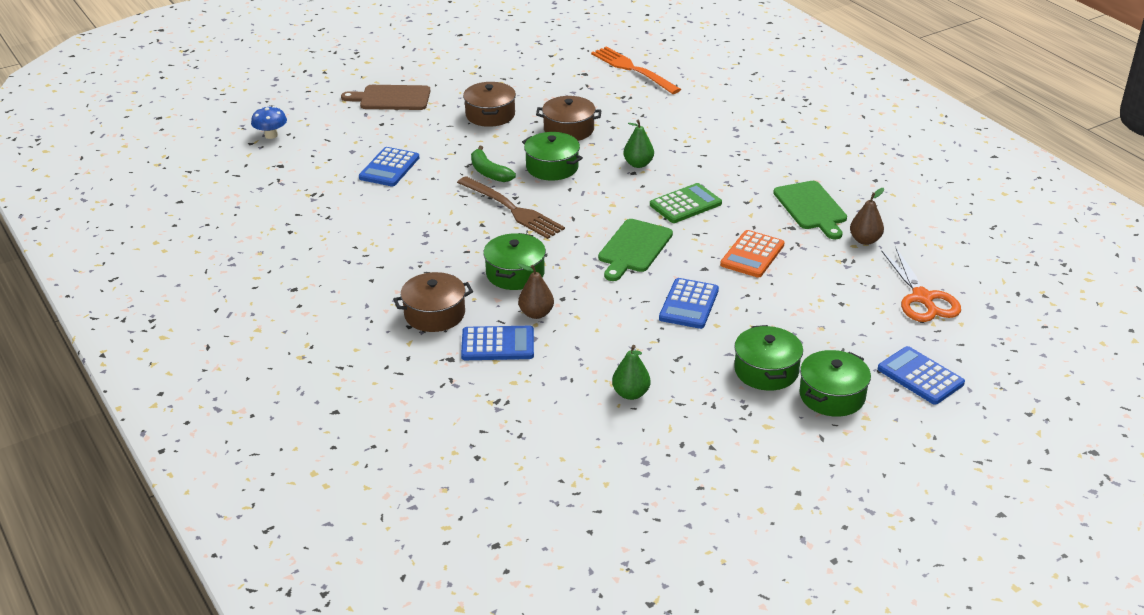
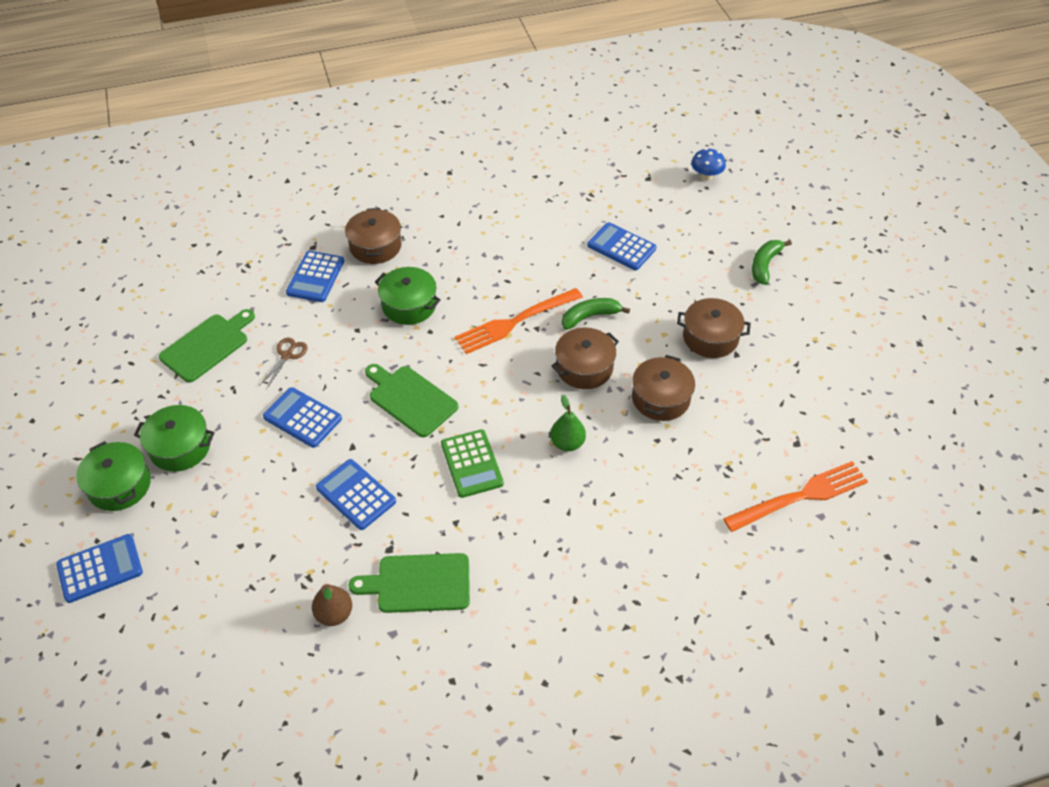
camera: 105 degrees right, 15 degrees up
(391, 98) = (765, 265): brown cutting board -> green banana
(513, 209) = (514, 322): brown fork -> orange fork
(536, 313) = (344, 308): brown pear -> none
(552, 167) = (584, 368): green pot -> brown pot
(617, 334) = (287, 355): none -> brown scissors
(630, 394) = (207, 346): green pear -> green cutting board
(752, 255) = (356, 495): orange calculator -> blue calculator
(922, 298) = (208, 626): orange scissors -> none

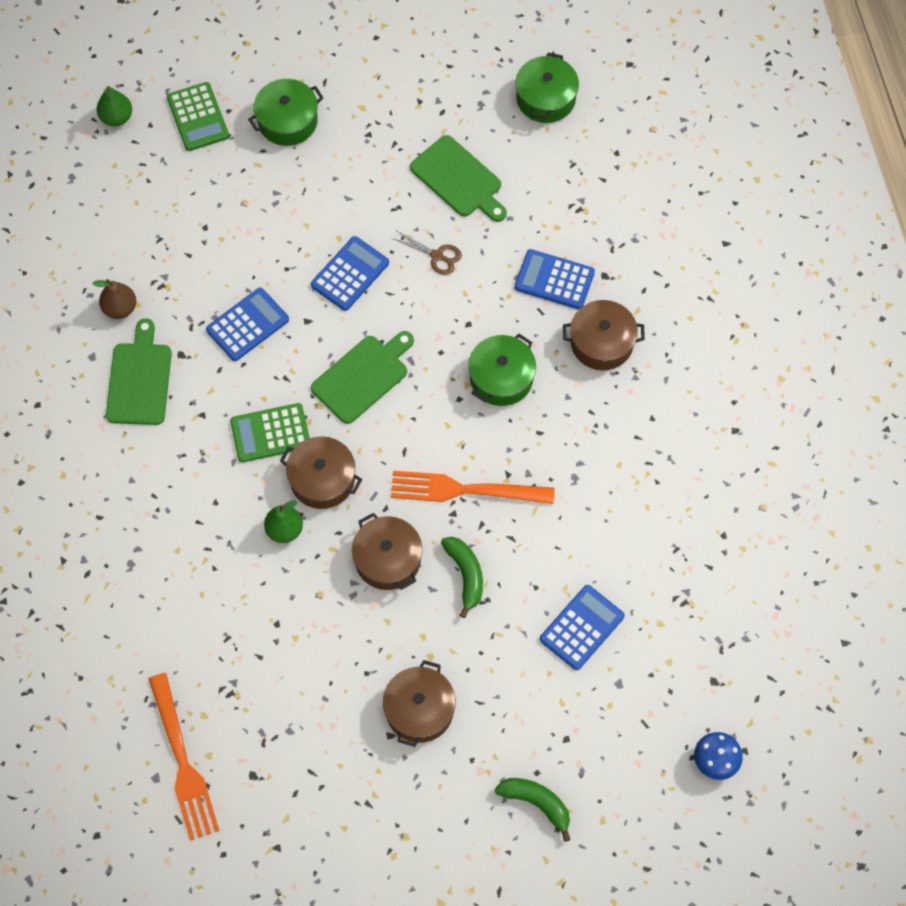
camera: 95 degrees right, 15 degrees up
(85, 652) = (116, 117): none -> green pear
(100, 568) = (198, 117): blue calculator -> green calculator
(180, 447) = (326, 167): green pot -> green pot (545, 98)
(514, 322) = (464, 490): orange fork -> orange fork turned 60 degrees counterclockwise
(661, 398) = (334, 637): brown pot -> brown pot (322, 479)

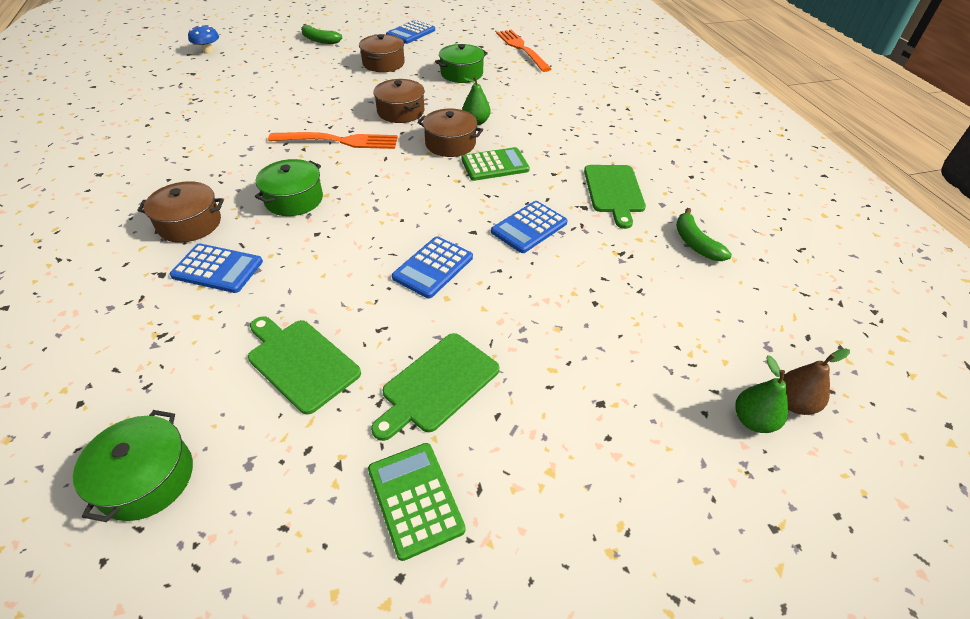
camera: 175 degrees right, 20 degrees down
(120, 308) = (653, 236): brown pear -> brown pear (793, 403)
(198, 117) = (646, 426): green calculator -> green calculator (415, 499)
(287, 121) = (524, 426): green pot -> green pot (461, 74)
(363, 376) = (419, 197): green cutting board -> green cutting board (437, 384)
(437, 256) = (339, 285): brown scissors -> none
(465, 575) = (346, 106): green banana -> green banana (695, 243)
(582, 627) = (271, 89): blue calculator -> blue calculator (411, 33)

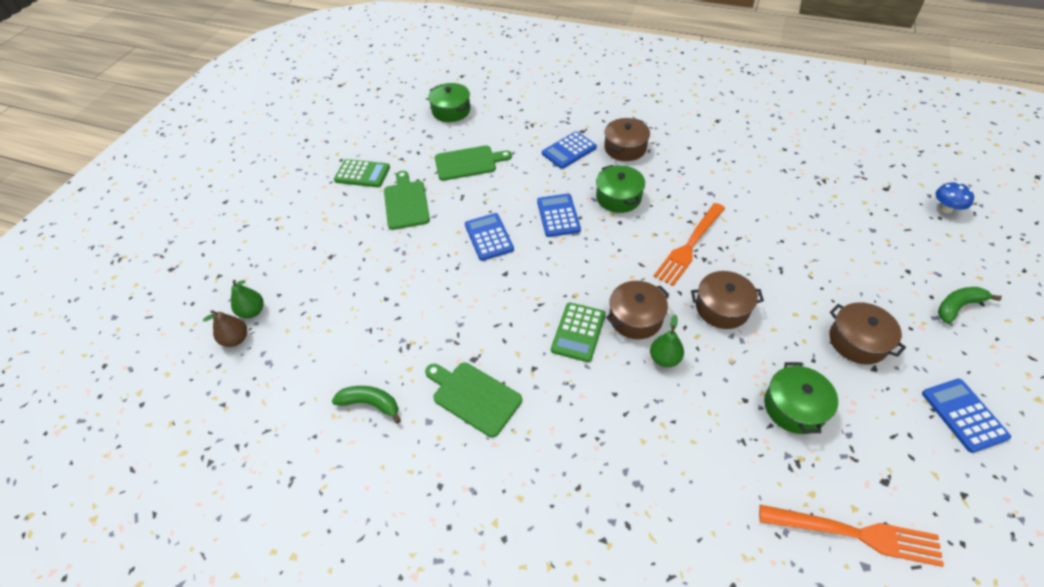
camera: 130 degrees right, 5 degrees up
(529, 227) = (482, 307): blue calculator -> blue calculator (558, 215)

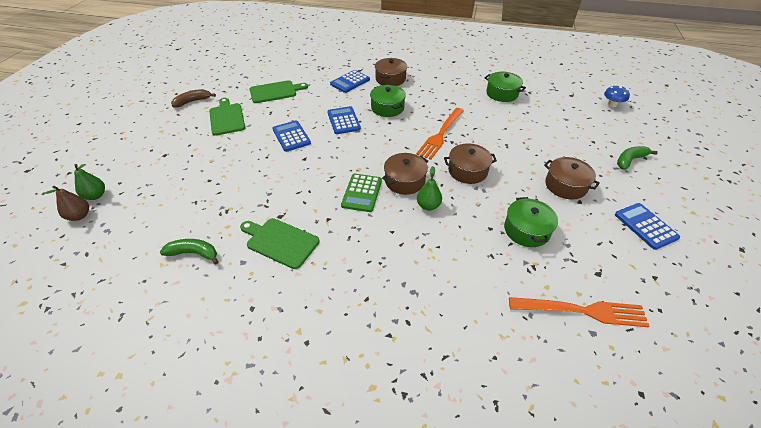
camera: 10 degrees left, 5 degrees down
(362, 174) = (192, 101): green calculator -> brown banana
(451, 111) = (262, 61): green pot -> green pot (502, 94)

